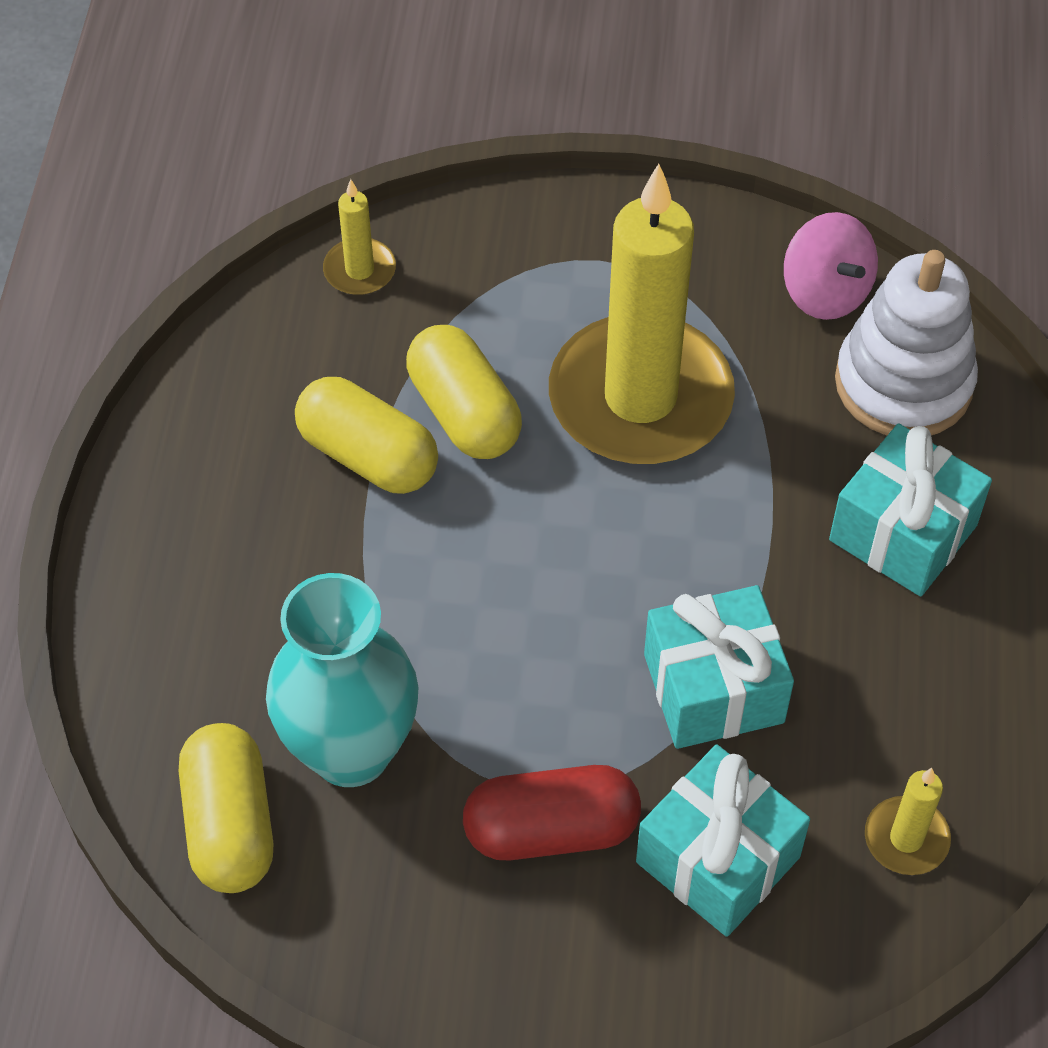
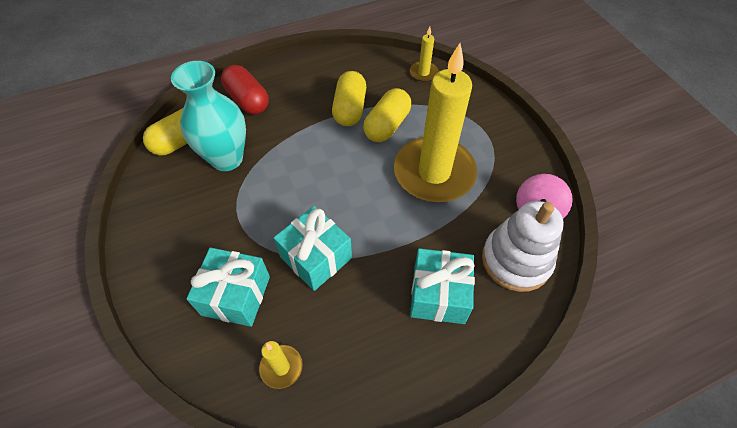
camera: 60 degrees right, 0 degrees up
(551, 829) = (223, 232): red capsule -> red capsule (248, 100)

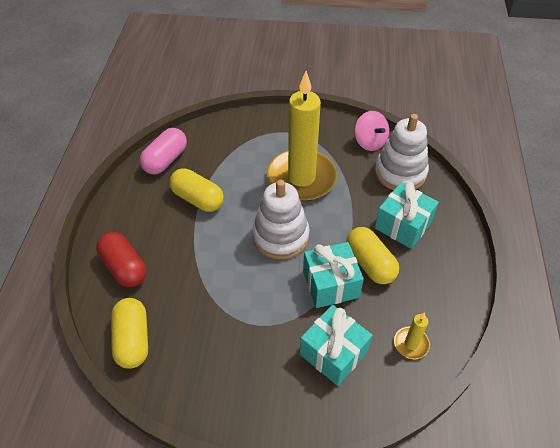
camera: 60 degrees left, 5 degrees down
(227, 158) = (184, 310): turquoise vase -> none
(248, 100) = (124, 267): red capsule -> red capsule turned 60 degrees clockwise
(348, 189) = (280, 236): none -> white stacking toy
(377, 67) = (165, 160): none -> pink capsule
(387, 125) = (235, 183): yellow capsule -> yellow capsule (370, 263)
(423, 73) = (198, 136): yellow candle -> none

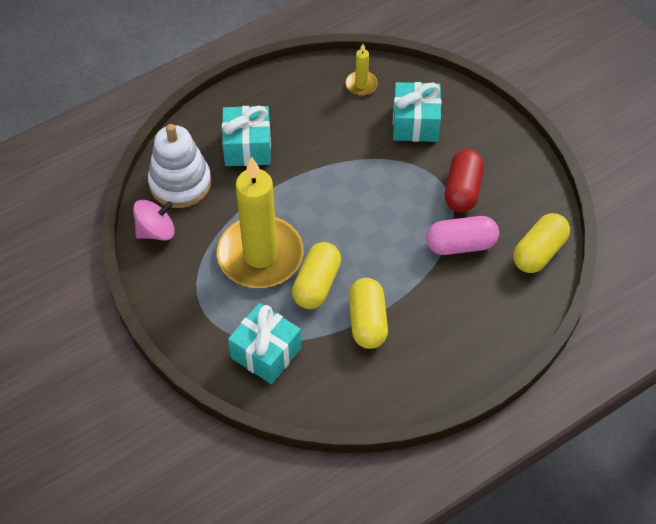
camera: 130 degrees left, 5 degrees up
(124, 267) = (492, 315): red capsule -> red capsule (462, 190)
(165, 160) = (347, 394): pink capsule -> pink capsule (461, 244)
(280, 236) = (345, 225): white stacking toy -> none
(330, 284) = (358, 160): turquoise gift -> turquoise gift (266, 353)
(370, 142) = (156, 231): pink spinning top -> pink spinning top turned 45 degrees clockwise
(370, 263) = (312, 147): yellow capsule -> yellow capsule (316, 284)

